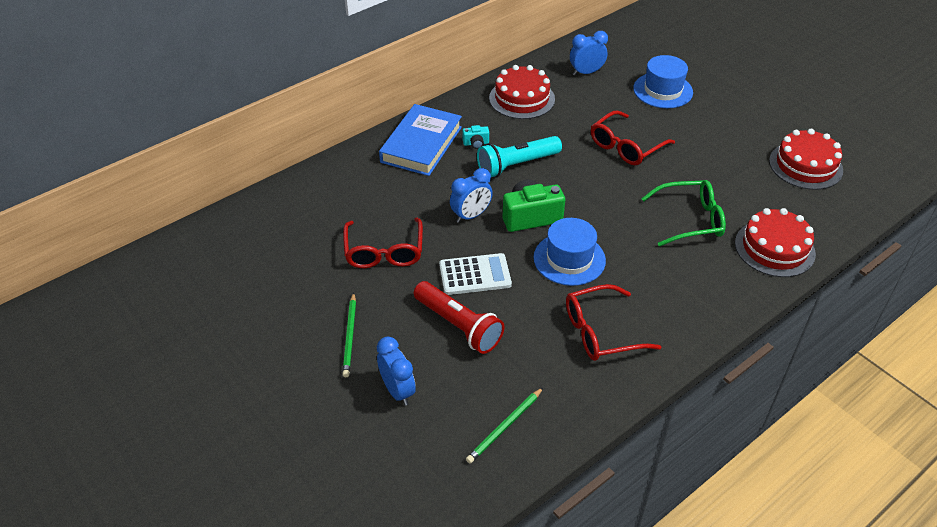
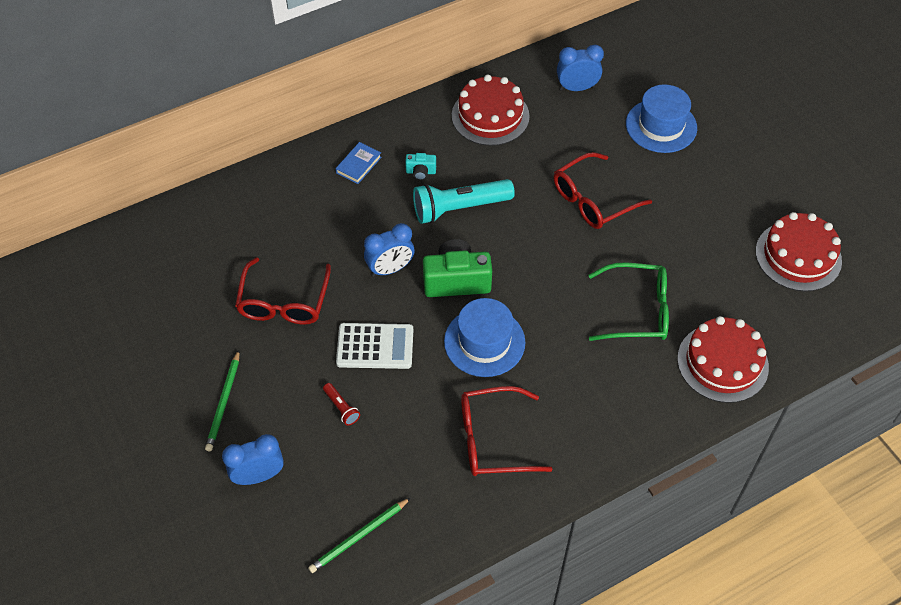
camera: 10 degrees right, 10 degrees up
(398, 390) = (258, 476): blue clock -> blue clock turned 90 degrees counterclockwise
(421, 144) = (358, 165): blue book -> blue book, size x0.44
(458, 326) = (341, 408): red flashlight -> red flashlight, size x0.44

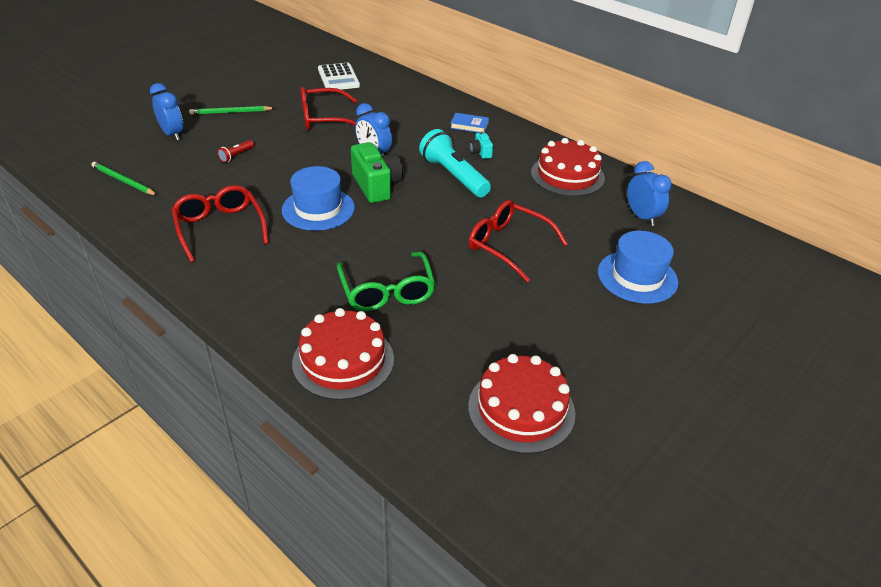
camera: 70 degrees right, 15 degrees down
(375, 346) = (296, 160): white calculator -> white calculator (338, 78)

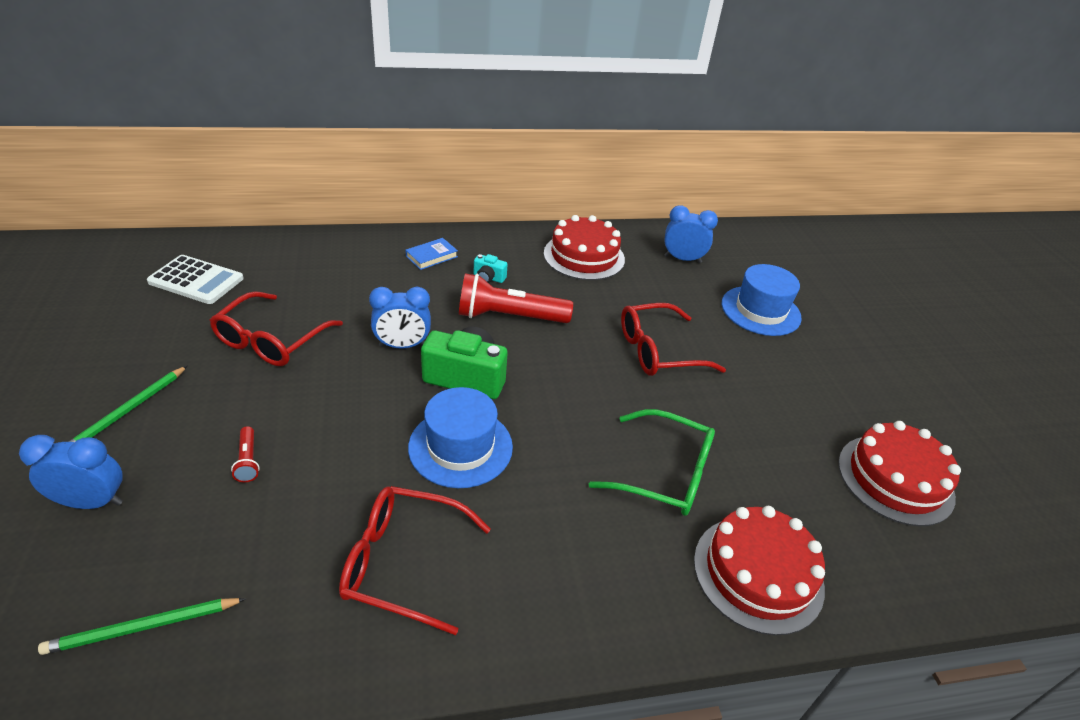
camera: 55 degrees left, 0 degrees up
(453, 176) = (509, 317): turquoise flashlight -> red flashlight

